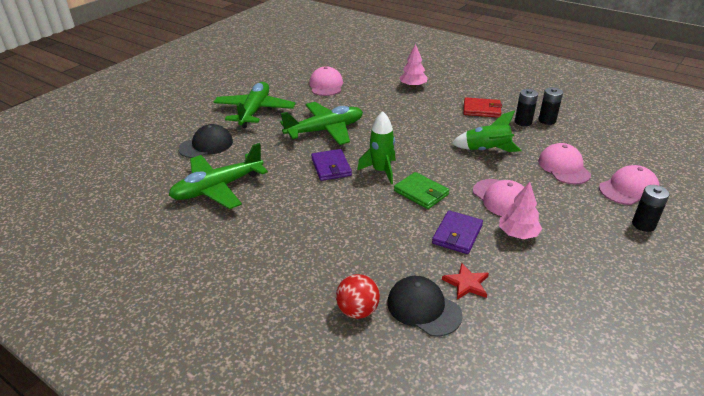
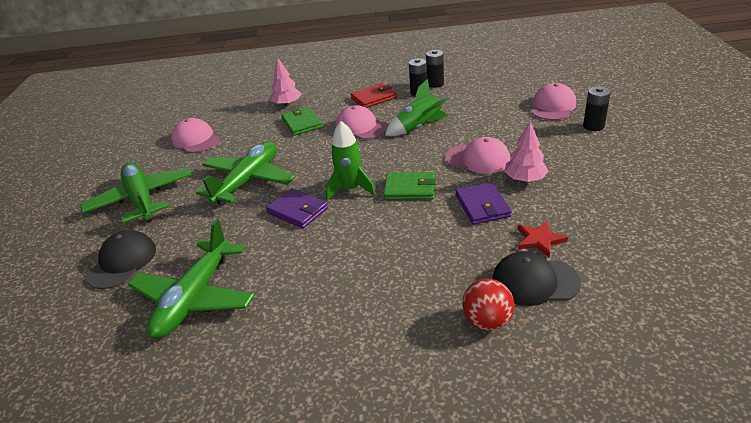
camera: 35 degrees left, 0 degrees up
(406, 105) = (302, 123): none -> green wallet
(564, 167) = (492, 112): pink cap -> pink cap (361, 127)

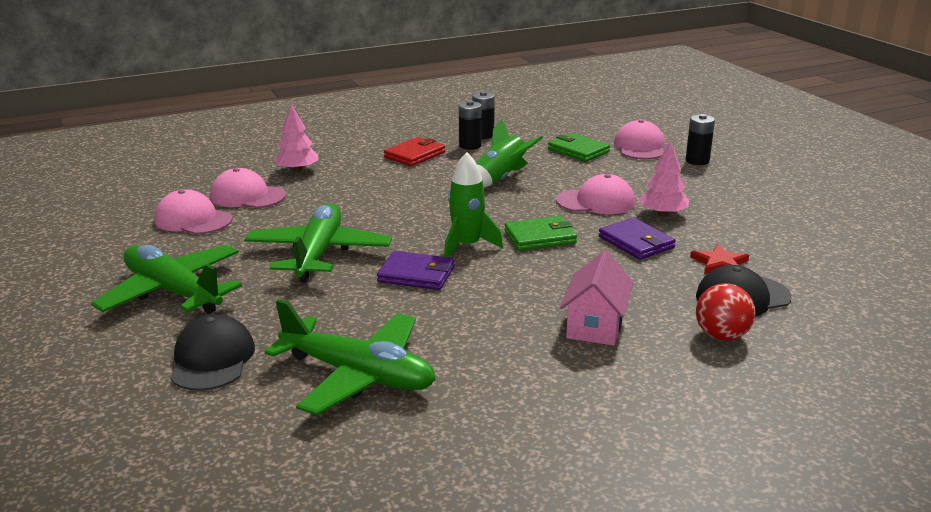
camera: 25 degrees left, 10 degrees down
(195, 297) = (358, 375): green plane -> green plane turned 60 degrees counterclockwise
(302, 123) = (338, 188): green wallet -> green wallet (578, 150)
(361, 127) = (425, 185): pink cap -> pink cap (247, 196)
(391, 287) = (595, 325): none -> pink house

